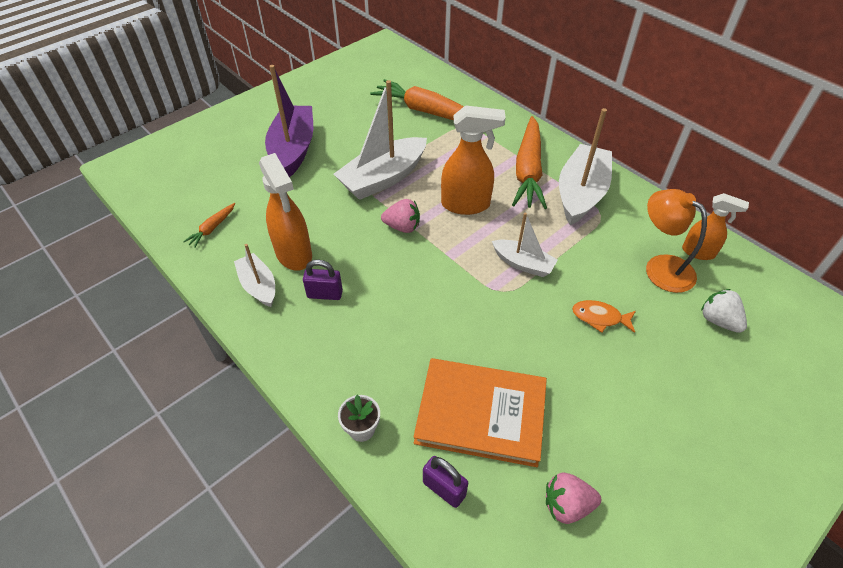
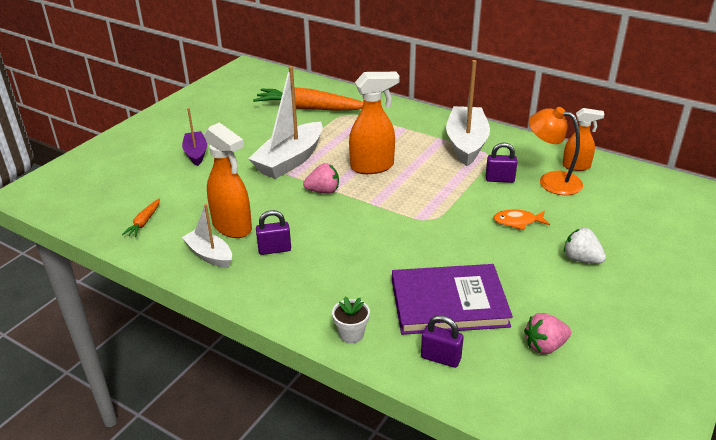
camera: 15 degrees left, 15 degrees down
(293, 150) = (196, 153): purple boat -> purple boat, size x0.57
(481, 413) = (449, 302): orange book -> purple book
(523, 264) = (439, 198): white boat -> none
(528, 171) = (415, 136): orange carrot -> none
(601, 252) = (499, 179): none -> purple padlock
(718, 320) = (610, 206): white strawberry -> white strawberry (581, 259)

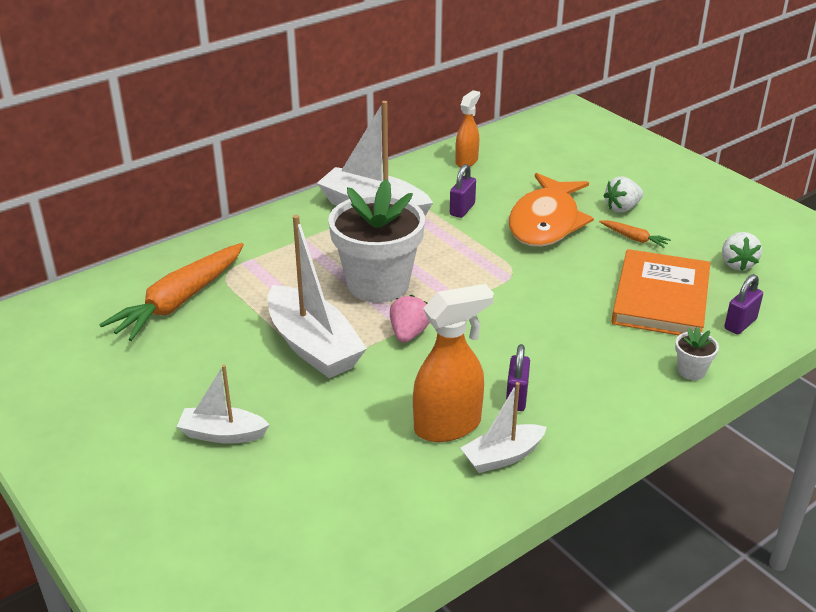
camera: 70 degrees left, 0 degrees up
(144, 222) = (387, 514): orange carrot -> orange carrot (634, 238)
(196, 153) = (222, 434): purple boat -> white boat
(372, 167) = (378, 284): orange spray bottle -> white flower pot
(449, 302) = (660, 298): purple book -> orange book
(517, 222) = (546, 222): orange fish -> orange fish, size x2.27
(545, 346) = (737, 264): pink strawberry -> white strawberry
(551, 181) = (484, 182): orange lamp -> none

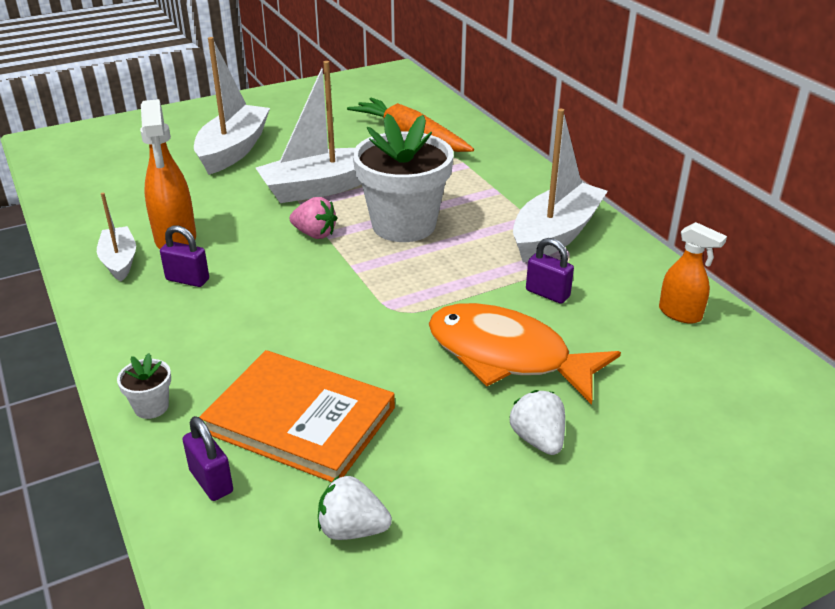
camera: 100 degrees right, 0 degrees up
(222, 434) = (233, 150): white boat -> white boat, size x1.77
(634, 238) = (449, 431): orange carrot -> none

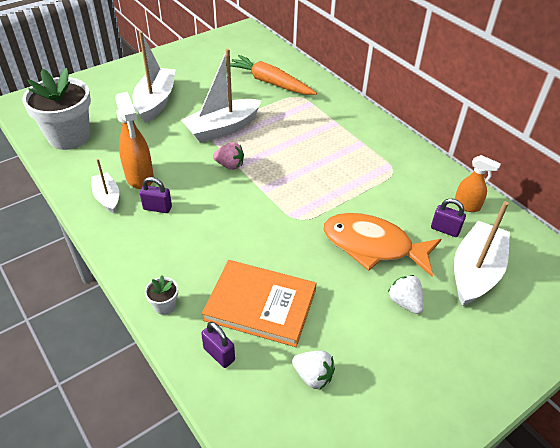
camera: 10 degrees left, 10 degrees up
(352, 529) = (313, 376): white strawberry -> white strawberry turned 150 degrees counterclockwise
(403, 225) = (285, 154): white flower pot -> white flower pot (69, 137)
(547, 293) = (386, 198): purple padlock -> purple padlock (445, 229)
(555, 234) = (380, 153): white boat -> white boat (475, 271)

